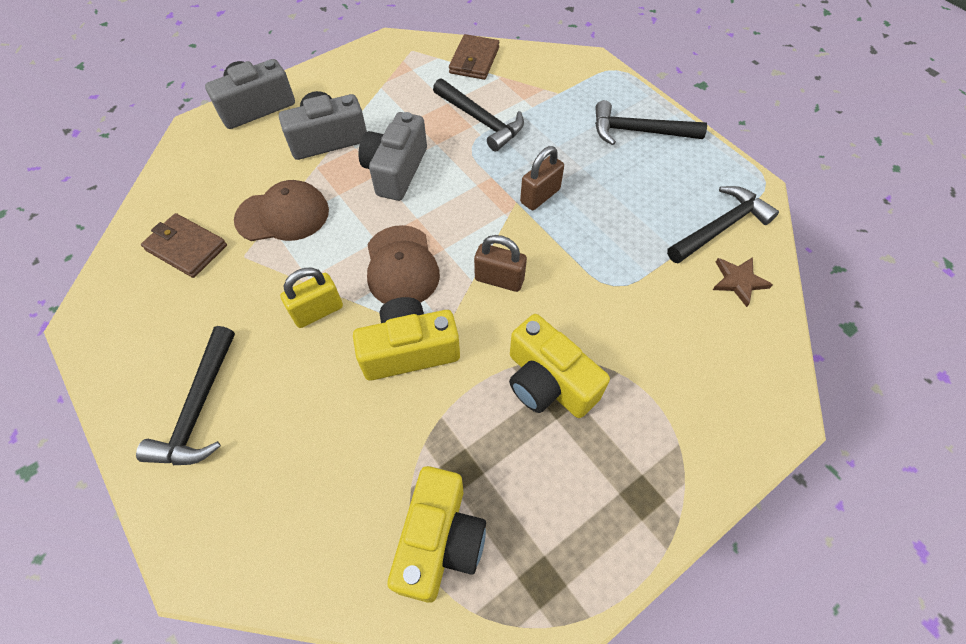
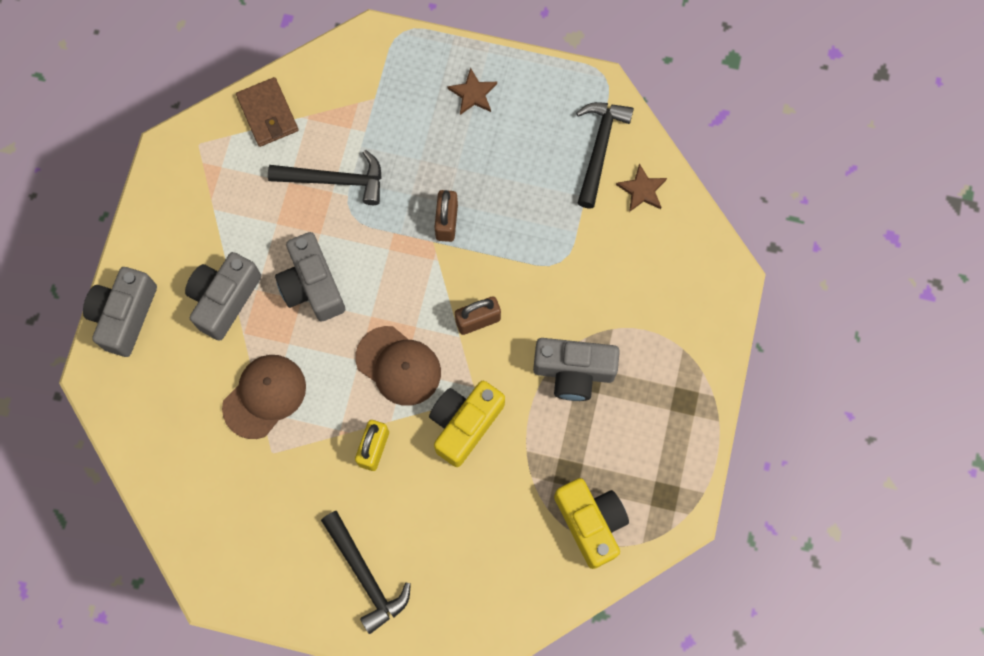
camera: 40 degrees left, 15 degrees up
(186, 248) = (220, 482): brown wallet -> none
(548, 382) = (573, 372): yellow camera -> grey camera
(639, 131) = (473, 94): black hammer -> brown star

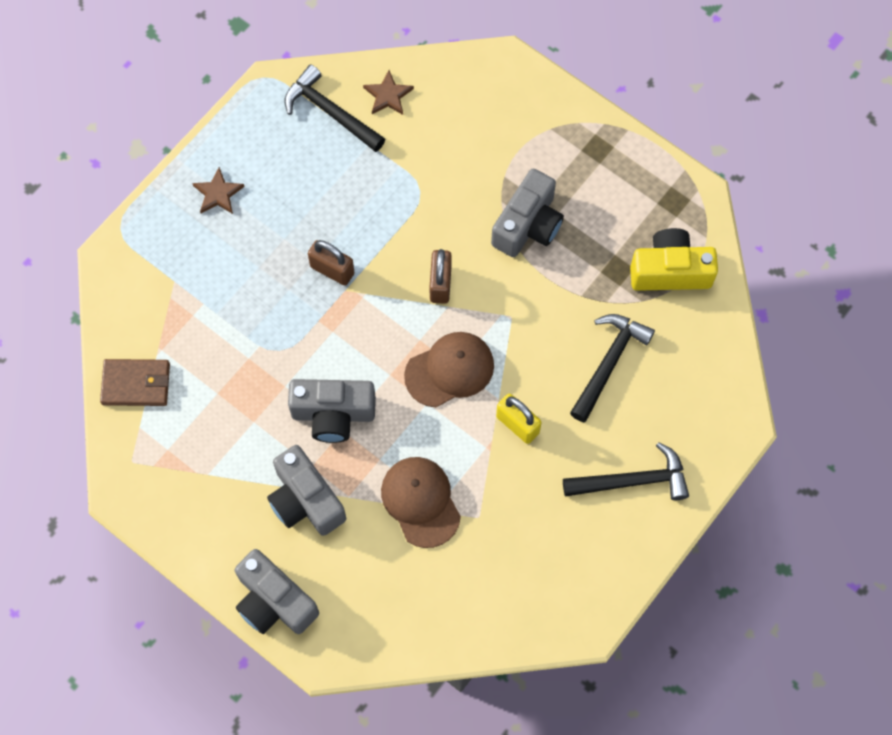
camera: 65 degrees left, 5 degrees down
(335, 180) = (238, 351): black hammer -> black hammer (608, 363)
(464, 424) = (532, 336): yellow camera -> none

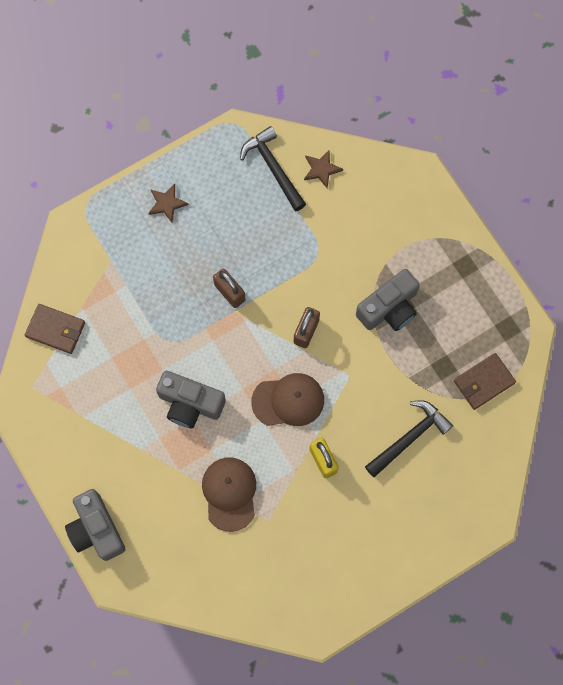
camera: 20 degrees right, 5 degrees up
(305, 500) = (146, 462): grey camera -> none
(632, 481) = (392, 534): black hammer -> none
(670, 271) = (483, 382): yellow camera -> brown wallet

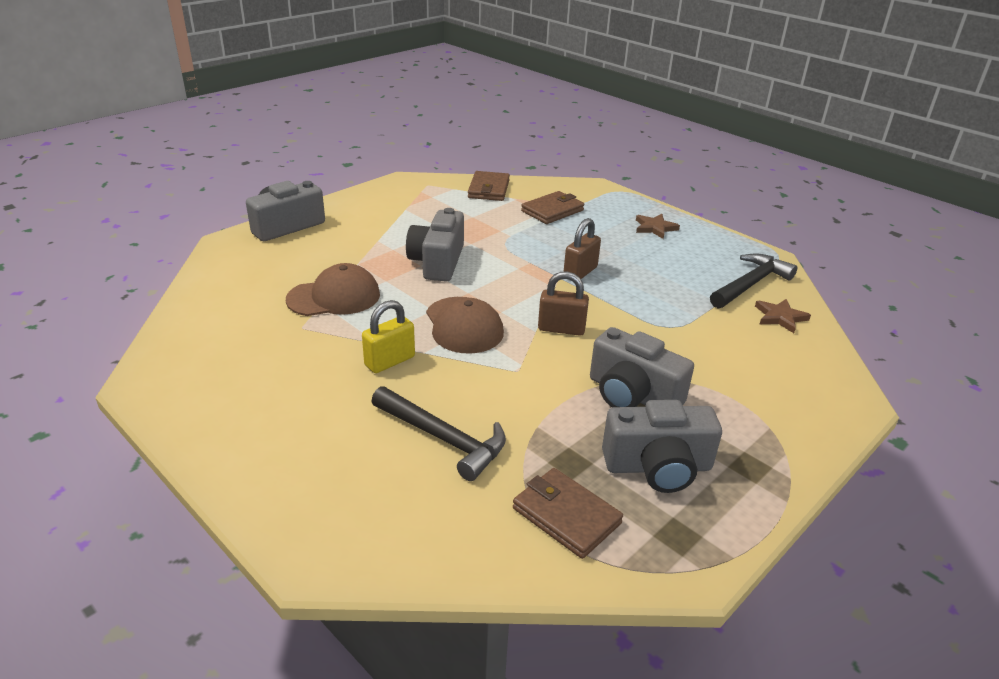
camera: 75 degrees right, 40 degrees down
(115, 282) = (552, 211): none -> brown wallet
(456, 318) = (658, 467): none -> grey camera

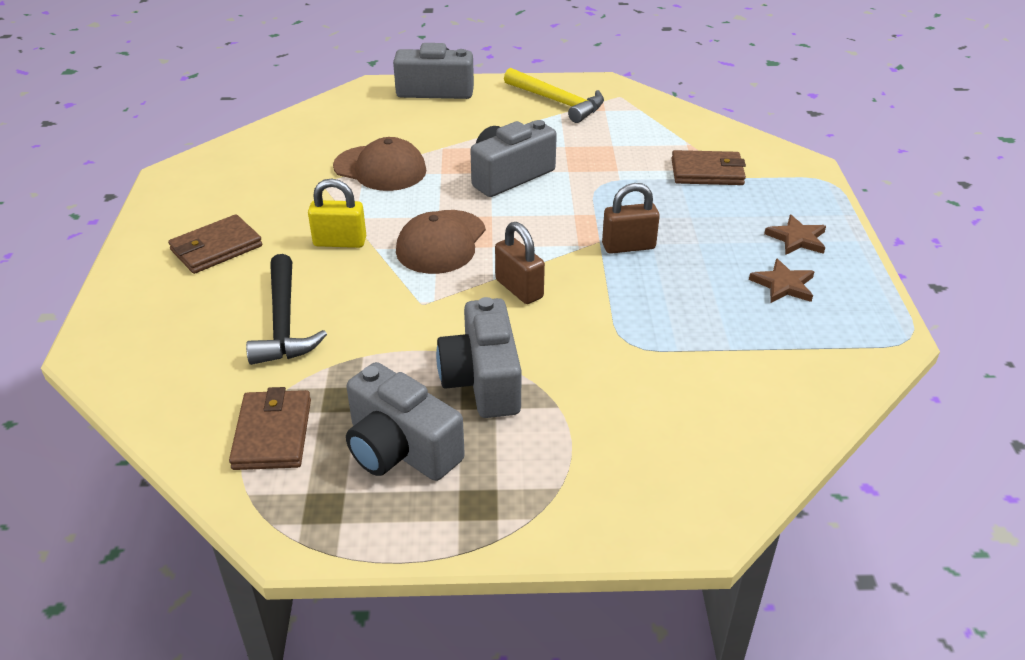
camera: 45 degrees right, 5 degrees up
(391, 202) = (557, 102): none -> yellow hammer
(489, 189) = (675, 123): brown wallet -> brown wallet (216, 248)
(750, 284) = (805, 350): black hammer -> none
(780, 317) = (775, 401): brown star -> brown star (783, 285)

